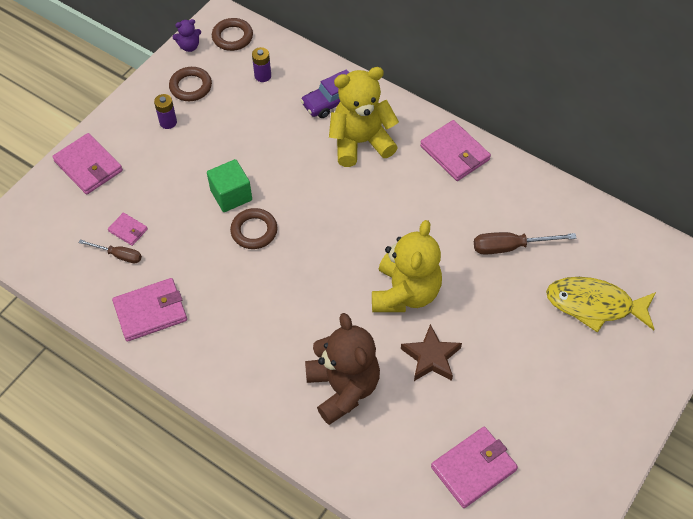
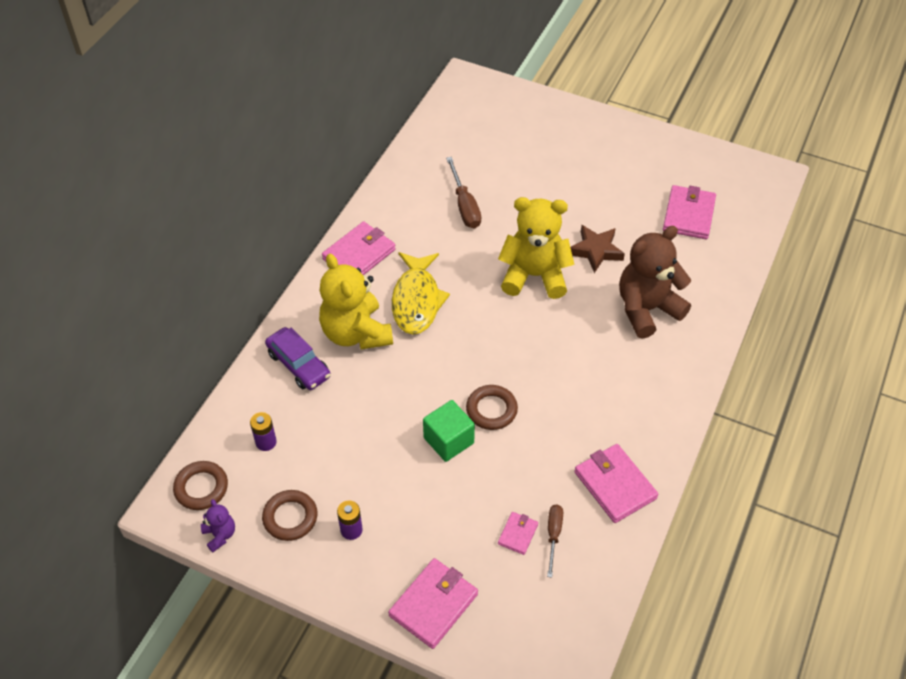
camera: 100 degrees left, 5 degrees down
(473, 468) = (688, 215): pink wallet -> pink wallet turned 60 degrees clockwise
(594, 305) = (512, 149): yellow fish -> yellow fish (417, 301)

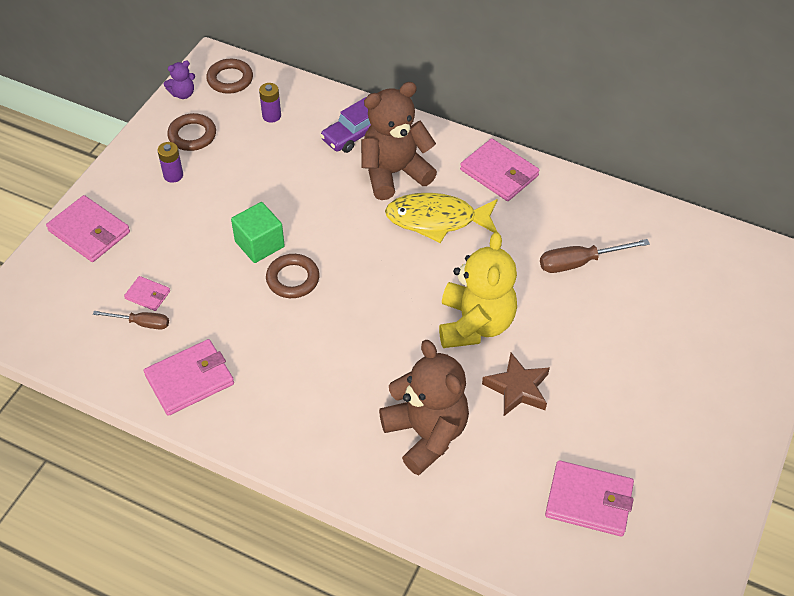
camera: 90 degrees right, 0 degrees up
(356, 333) = (394, 173): yellow teddy bear -> brown teddy bear

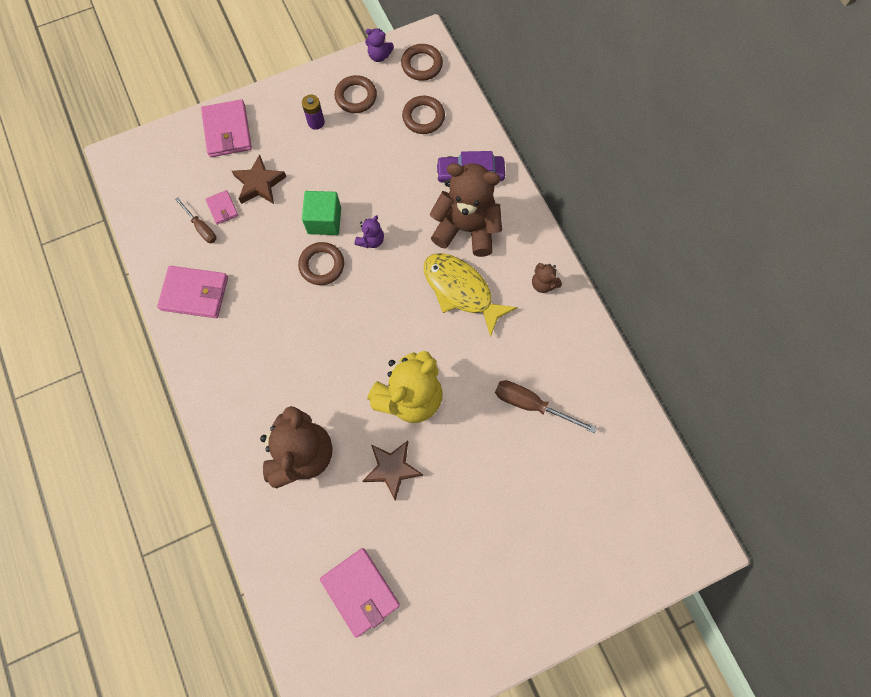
camera: 40 degrees right, 20 degrees up
(166, 254) = (259, 184): none -> brown star
(271, 116) = (423, 117): purple battery -> brown ring
(319, 232) = (371, 240): none -> purple teddy bear
(499, 173) = (543, 284): pink wallet -> brown teddy bear

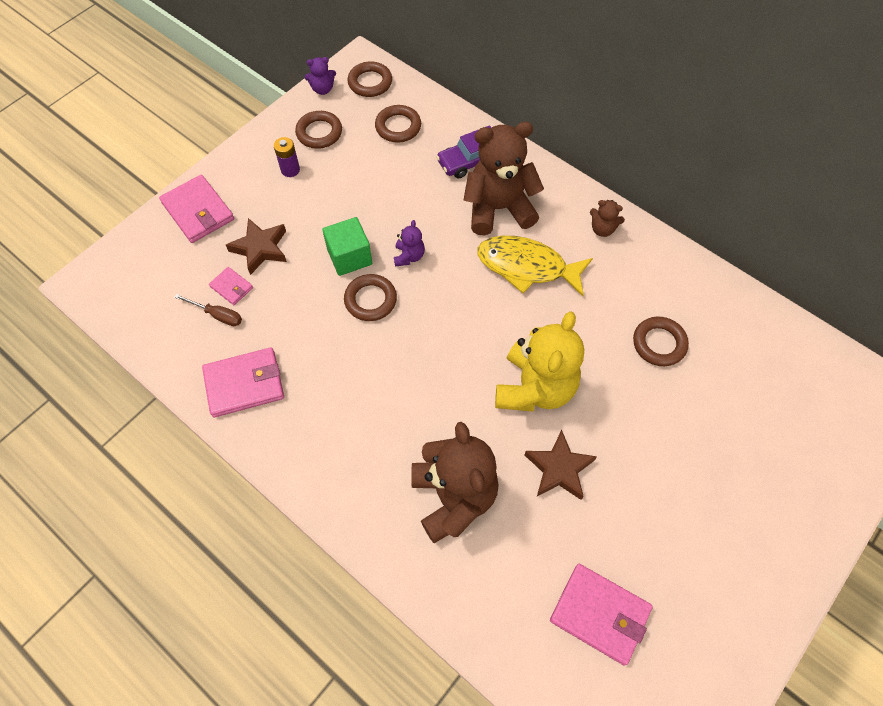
camera: 25 degrees left, 10 degrees down
(531, 404) = (659, 343): brown screwdriver -> brown ring

